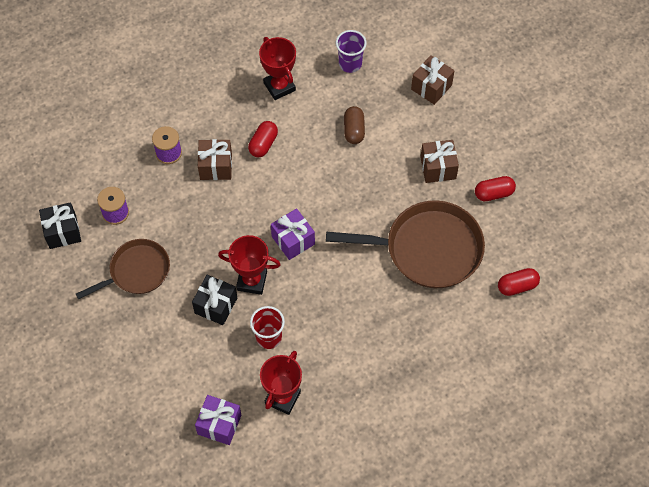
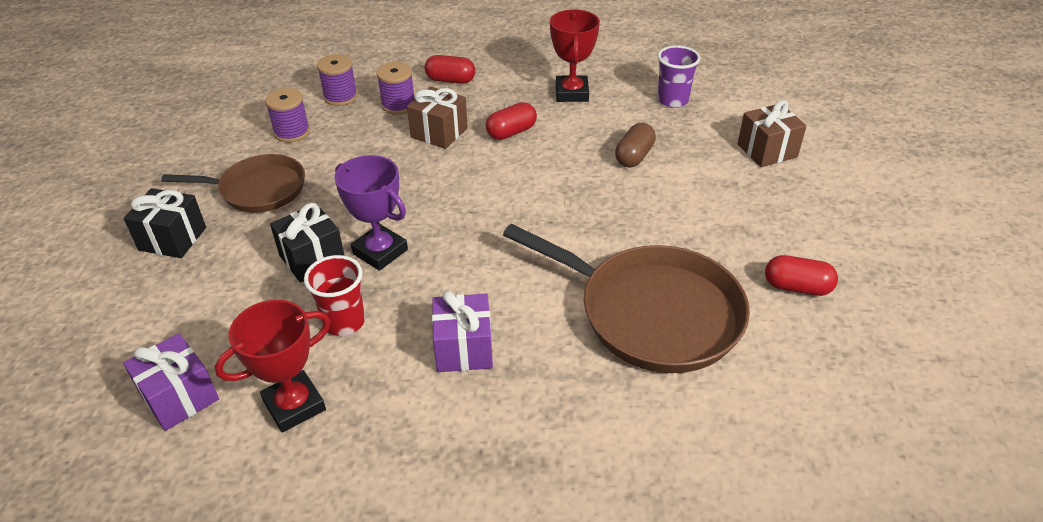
camera: 30 degrees right, 20 degrees down
(62, 232) = (222, 128): black gift -> black gift (172, 239)
(121, 163) = (340, 97): none -> purple spool
(252, 281) = (380, 251): red trophy -> purple trophy
(293, 240) = (469, 231): purple gift -> purple gift (463, 348)
(438, 168) = (726, 230): brown gift -> none
(517, 286) = (773, 421): red capsule -> red capsule (450, 80)

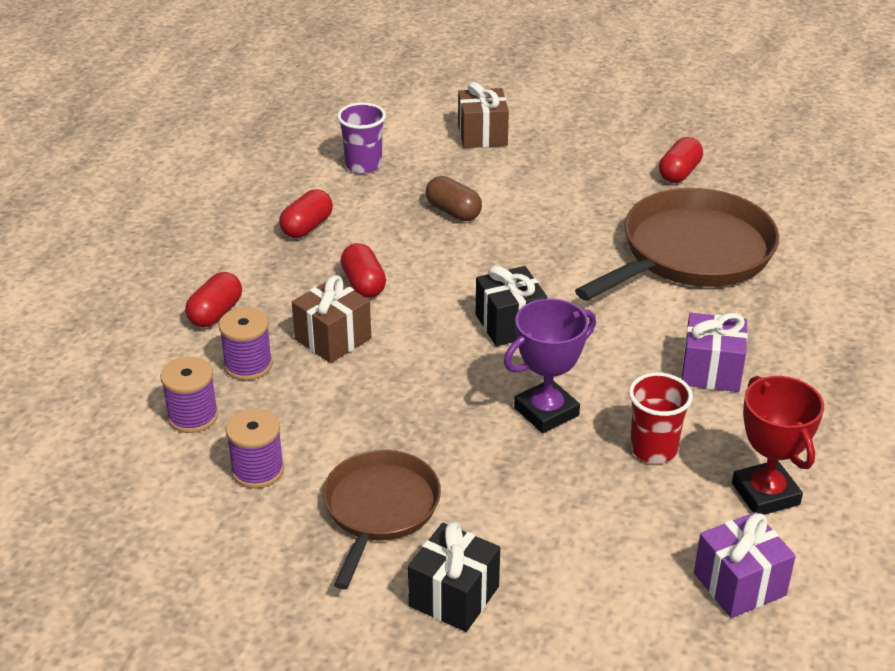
camera: 75 degrees left, 5 degrees down
(312, 258) = (540, 467): black gift -> black gift (509, 324)
(571, 93) = (307, 227): red trophy -> red capsule

